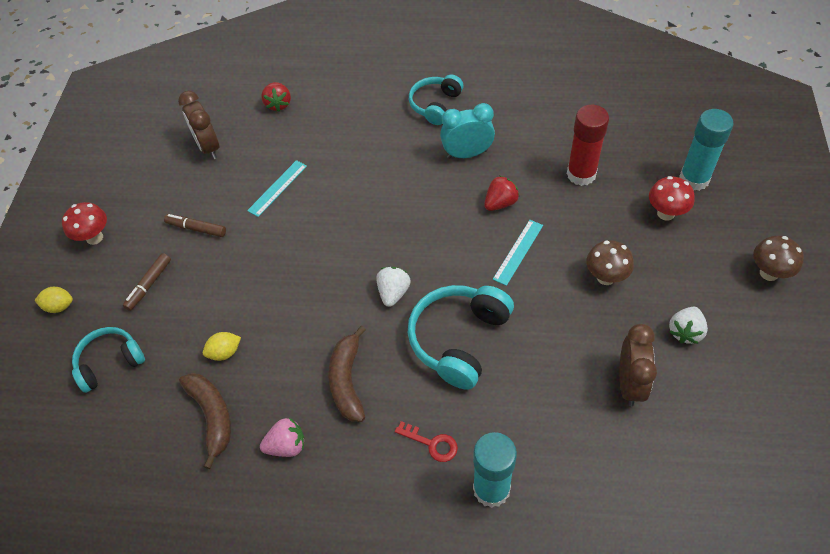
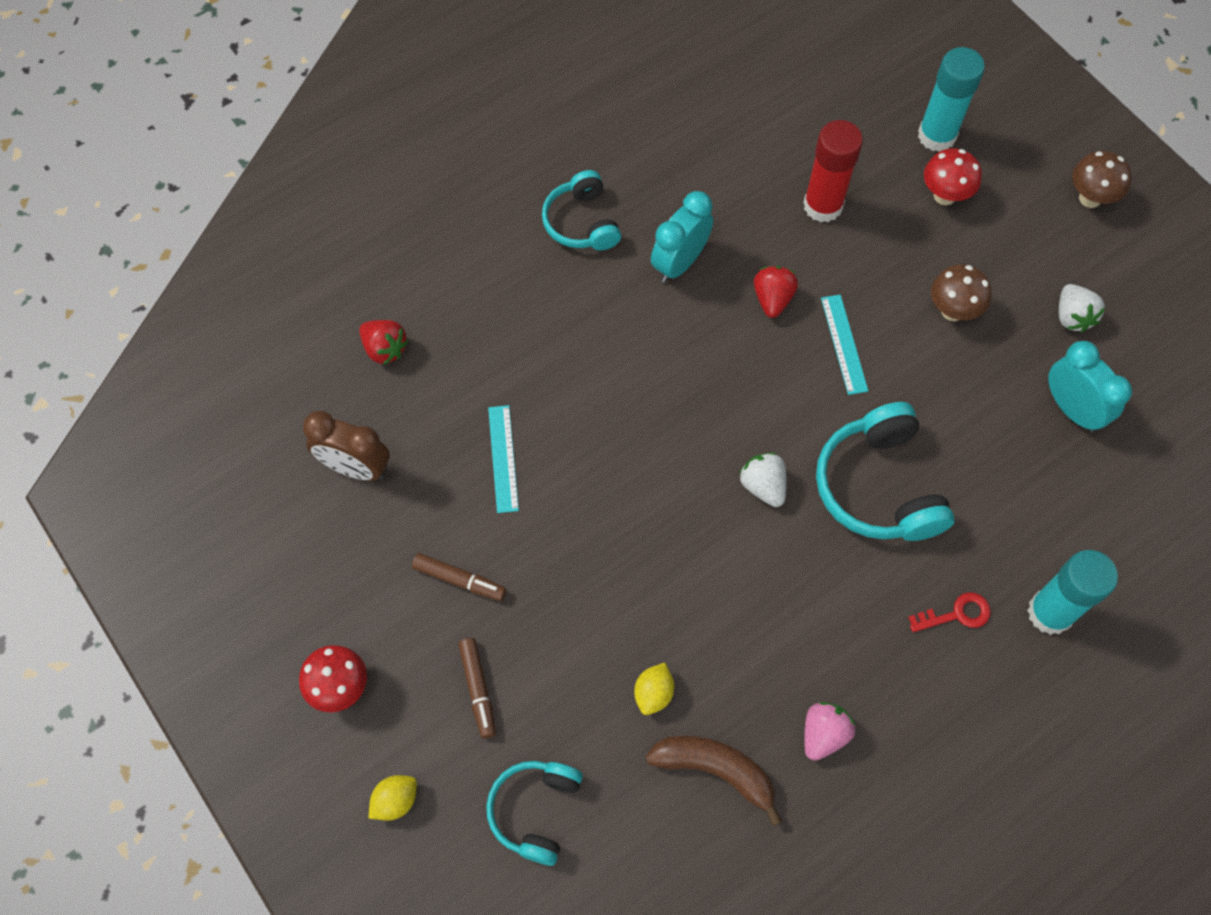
camera: 45 degrees left, 10 degrees up
(196, 229) = (459, 580): brown marker -> brown marker turned 135 degrees counterclockwise
(347, 380) = (814, 618): brown banana -> none
(629, 383) = (1071, 409): brown clock -> turquoise clock

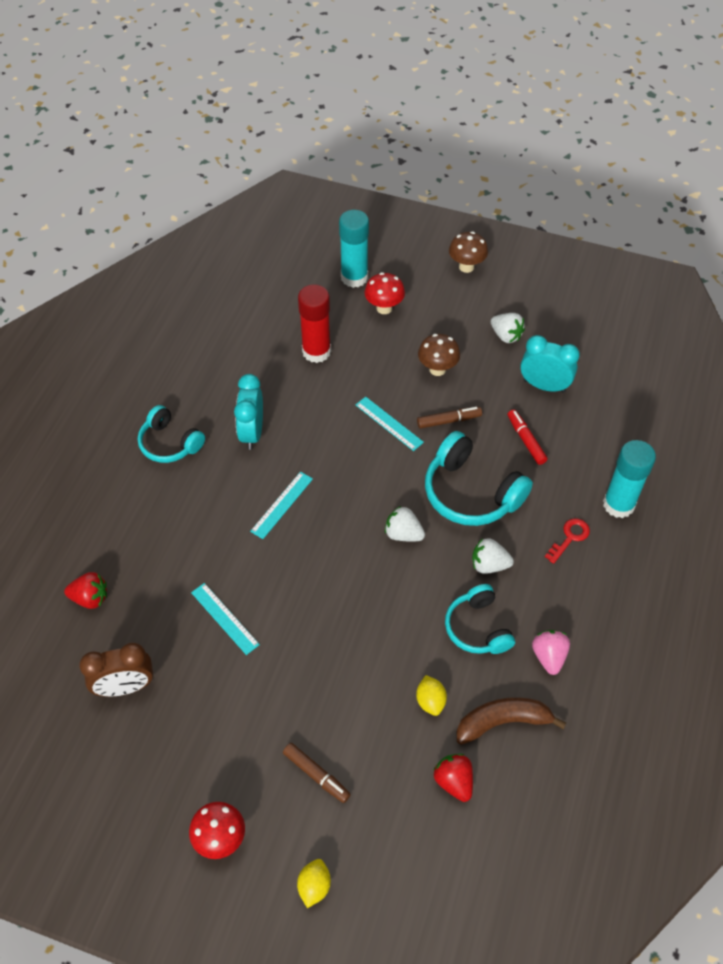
camera: 35 degrees left, 10 degrees down
(459, 580) = (252, 713): brown marker -> brown marker (448, 421)
(535, 811) = (411, 826): turquoise headphones -> turquoise headphones (477, 628)
(652, 368) = (282, 505): none -> turquoise ruler
(772, 299) = (326, 422): red strawberry -> red strawberry (454, 781)
(835, 584) = (489, 565): none -> white strawberry
(995, 463) = (526, 440): none -> red marker

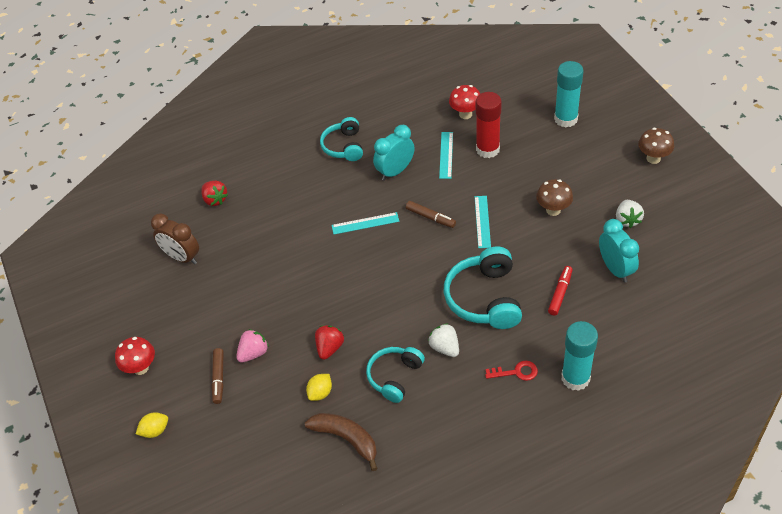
camera: 50 degrees right, 5 degrees down
(225, 618) = (266, 261): turquoise ruler -> turquoise ruler (446, 155)
(384, 308) = (563, 150): red mushroom -> red mushroom (465, 114)
(403, 534) = (414, 291): white strawberry -> none
(448, 421) = (522, 246): brown marker -> brown marker (430, 217)
(454, 781) = (282, 445): red strawberry -> red strawberry (329, 348)
(549, 656) = (417, 427): pink strawberry -> pink strawberry (253, 353)

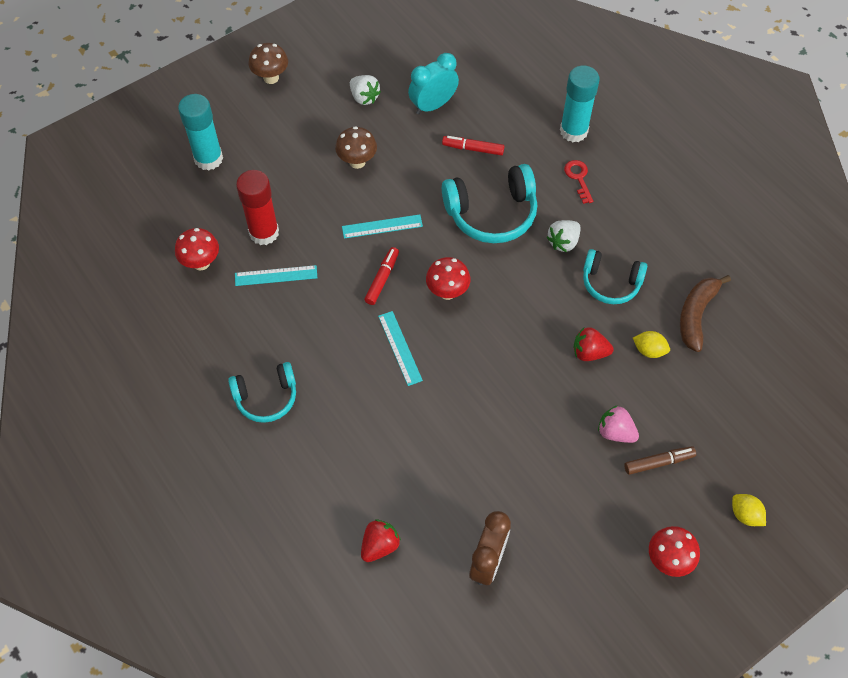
camera: 105 degrees left, 10 degrees up
(395, 171) = (308, 328): turquoise clock -> none
(409, 258) = (447, 292): none -> red mushroom
(430, 217) = (382, 279): brown marker -> red marker
(627, 220) = (364, 97): white strawberry -> white strawberry turned 60 degrees clockwise

